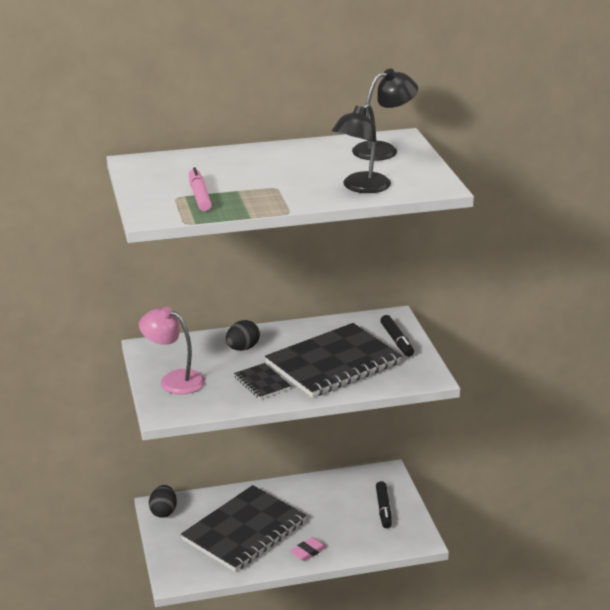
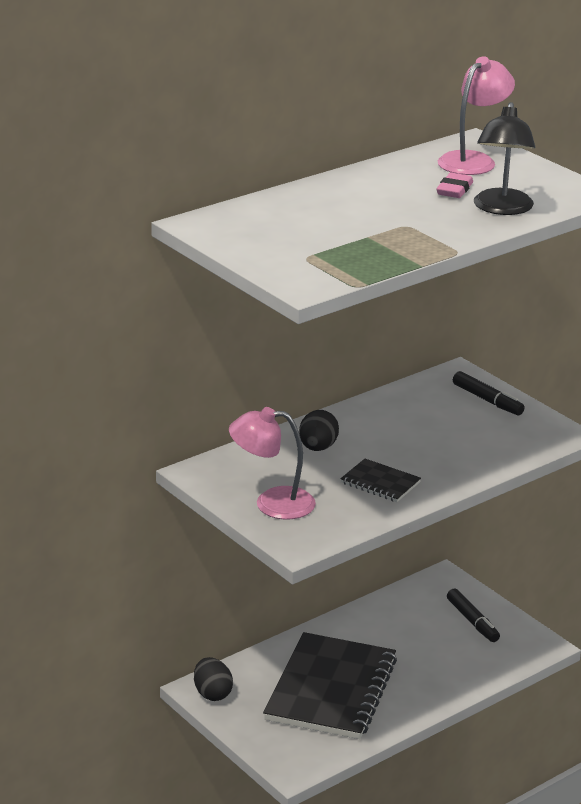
camera: 25 degrees left, 0 degrees up
(199, 196) = (331, 251): pink marker -> none
(308, 552) = (425, 693): pink eraser -> pink eraser (454, 190)
(333, 363) = (440, 442): black notebook -> none
(383, 150) = (473, 160): black lamp -> pink lamp

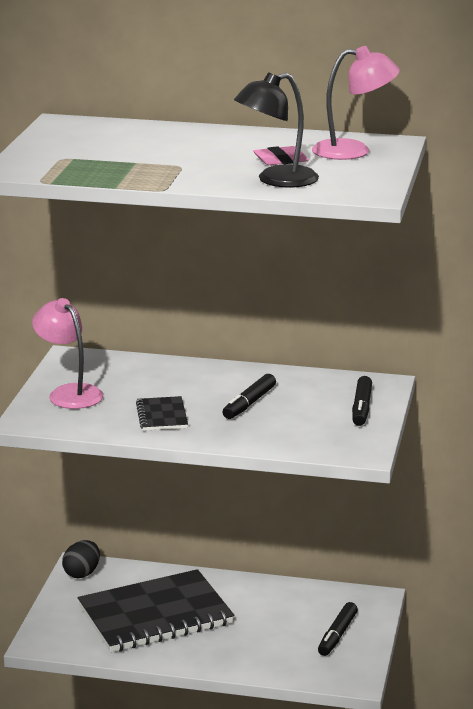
camera: 50 degrees right, 5 degrees down
(318, 448) = (174, 379): black egg -> none
(412, 438) = (249, 403): none -> black marker

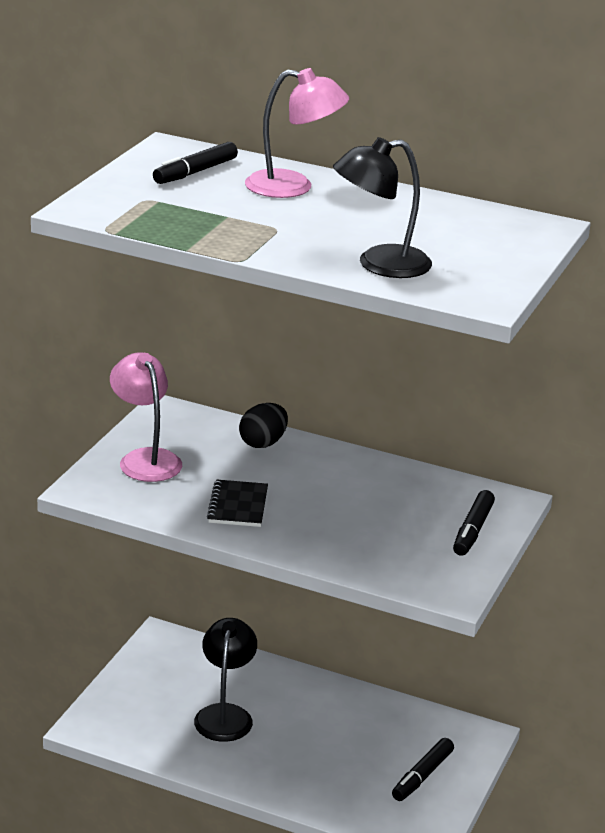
camera: 10 degrees right, 5 degrees up
(82, 573) = (161, 647): black egg -> black egg (263, 443)
(155, 615) = (225, 714): black notebook -> black lamp
(249, 403) = (344, 504): black marker -> black marker (195, 172)
(280, 160) = (398, 236): pink eraser -> none
(353, 151) = (492, 233): pink lamp -> pink lamp (293, 187)

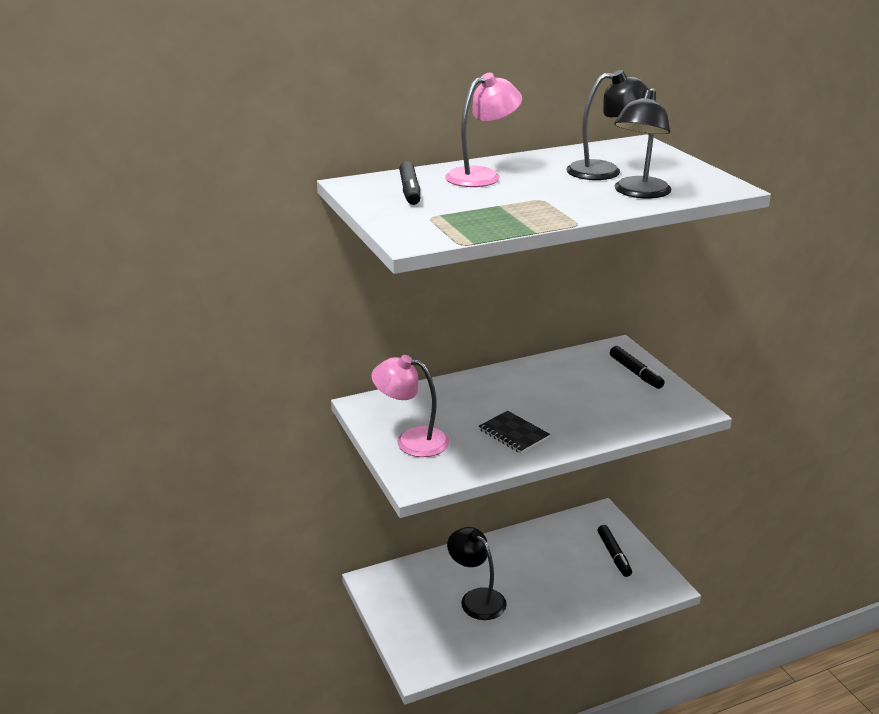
camera: 45 degrees left, 0 degrees up
(263, 443) = (452, 391): black egg -> none
(417, 233) = (605, 171): none -> black lamp

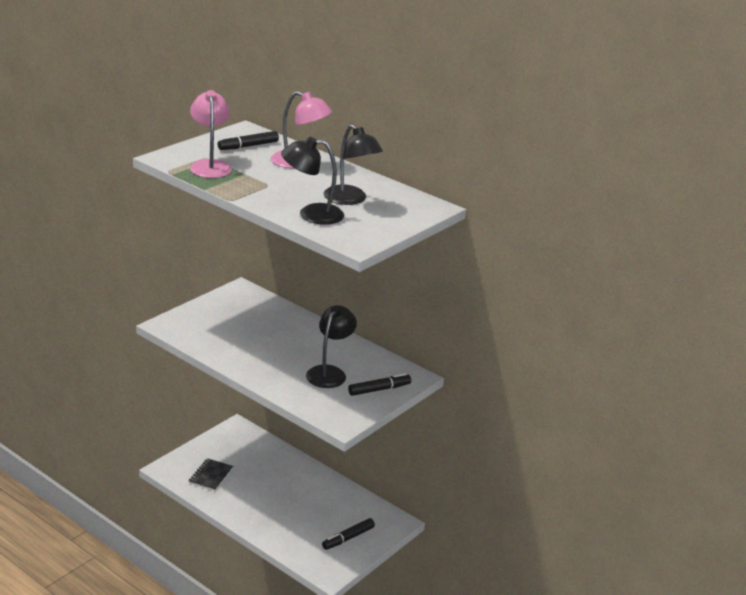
camera: 60 degrees right, 0 degrees up
(411, 440) = (211, 314): pink lamp -> pink lamp (210, 166)
(476, 598) = (250, 478): black lamp -> black lamp (329, 372)
(513, 434) = (247, 350): black notebook -> black notebook (211, 476)
(635, 373) = (379, 389): black marker -> black marker turned 150 degrees counterclockwise

